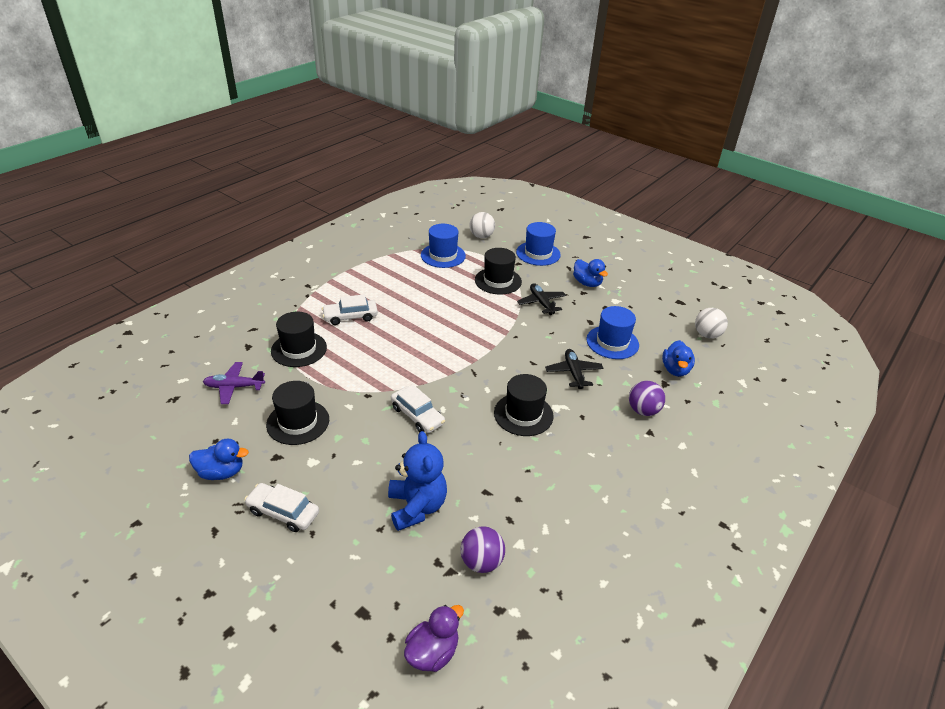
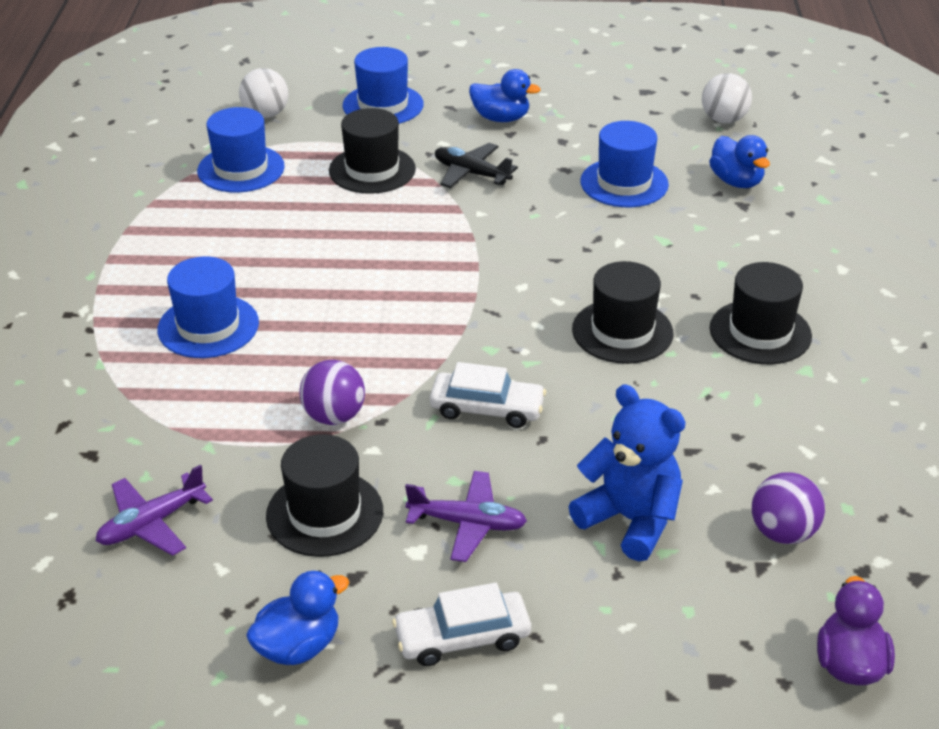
camera: 35 degrees left, 0 degrees up
(299, 349) = (186, 414): black hat -> black hat (760, 332)
(346, 462) = (467, 523): none -> purple plane
(350, 317) = (208, 326): white car -> blue hat
(573, 373) = (622, 246): black plane -> none
(643, 410) = (756, 251): purple ball -> purple ball (334, 416)

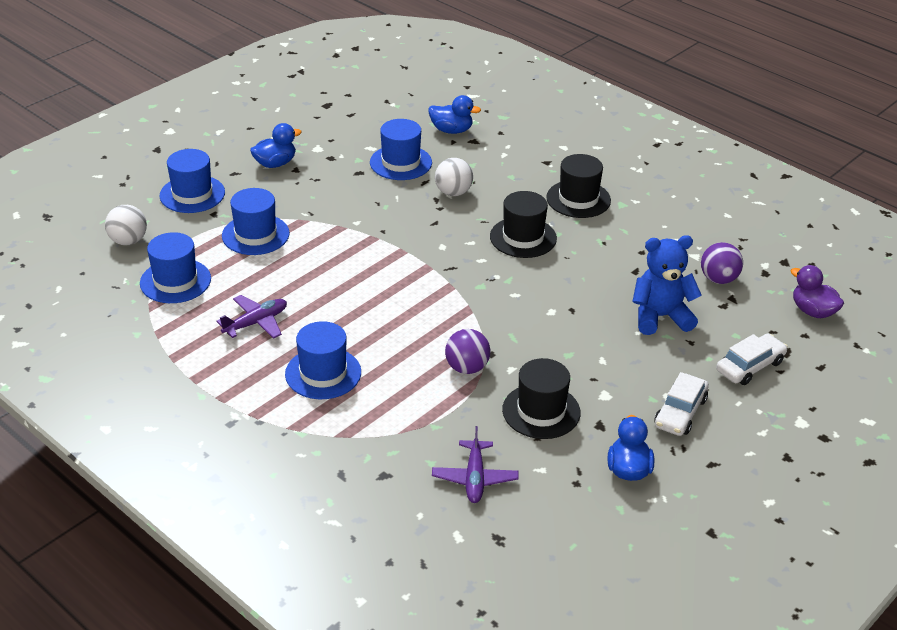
camera: 50 degrees left, 0 degrees up
(372, 170) = (255, 235): black hat -> blue hat
(467, 523) = (604, 368): purple plane -> purple plane (256, 323)
(471, 173) = (314, 204): black plane -> none
(487, 408) = (527, 314): white car -> white car (750, 366)
(723, 120) = (392, 100): white ball -> white ball (453, 192)

